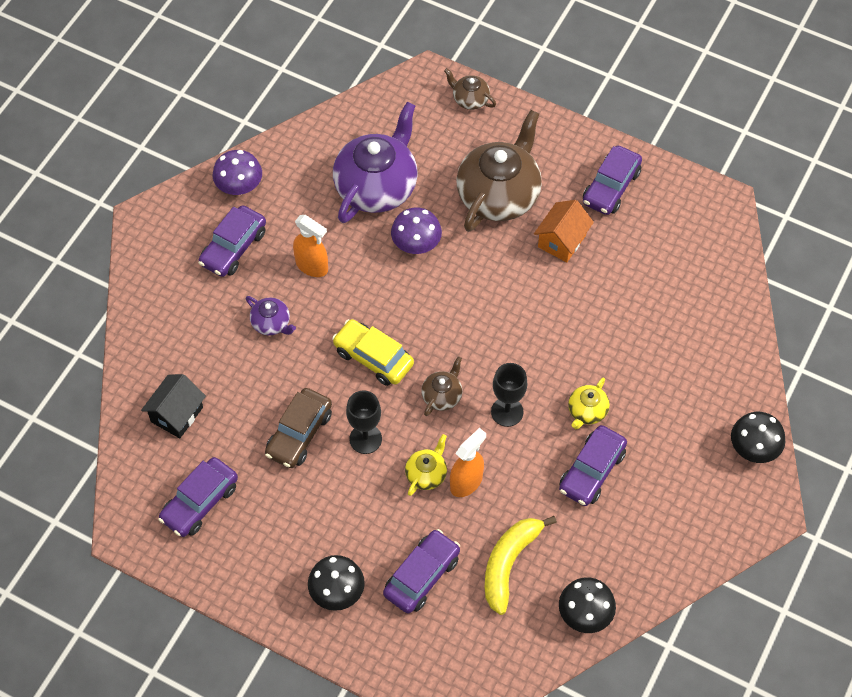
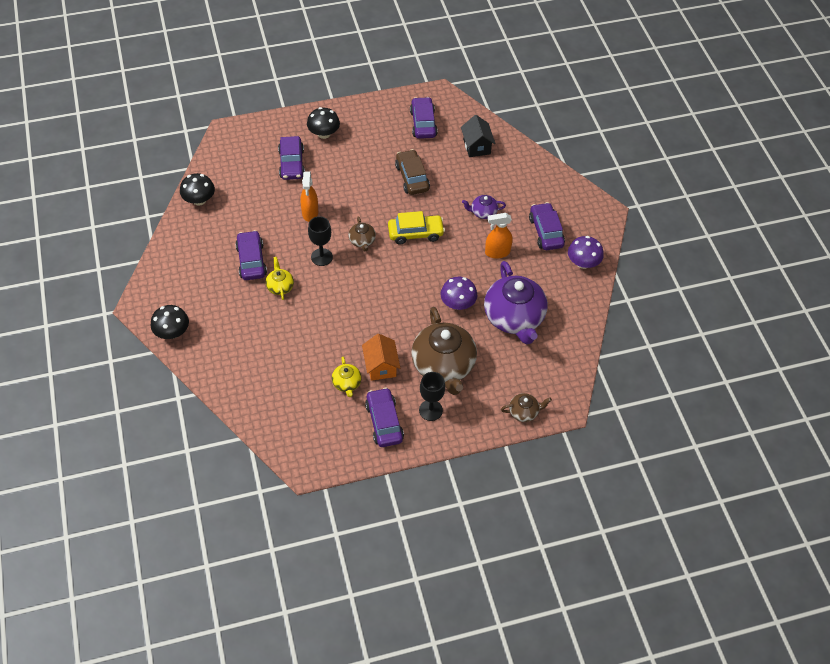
camera: 135 degrees right, 5 degrees down
(365, 439) = (378, 197): black goblet -> black goblet (430, 410)
(426, 474) = (333, 203): yellow teapot -> yellow teapot (347, 383)
(509, 564) = (255, 195): yellow banana -> none

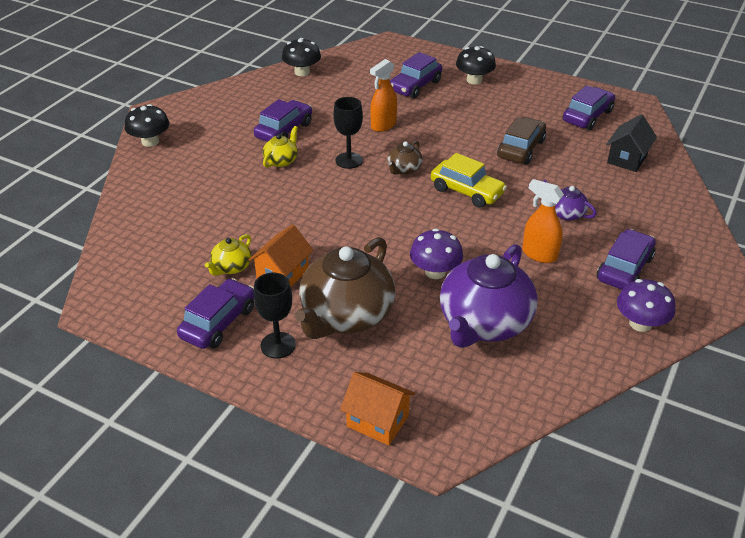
camera: 45 degrees right, 15 degrees down
(524, 412) = (377, 421): brown teapot -> orange house

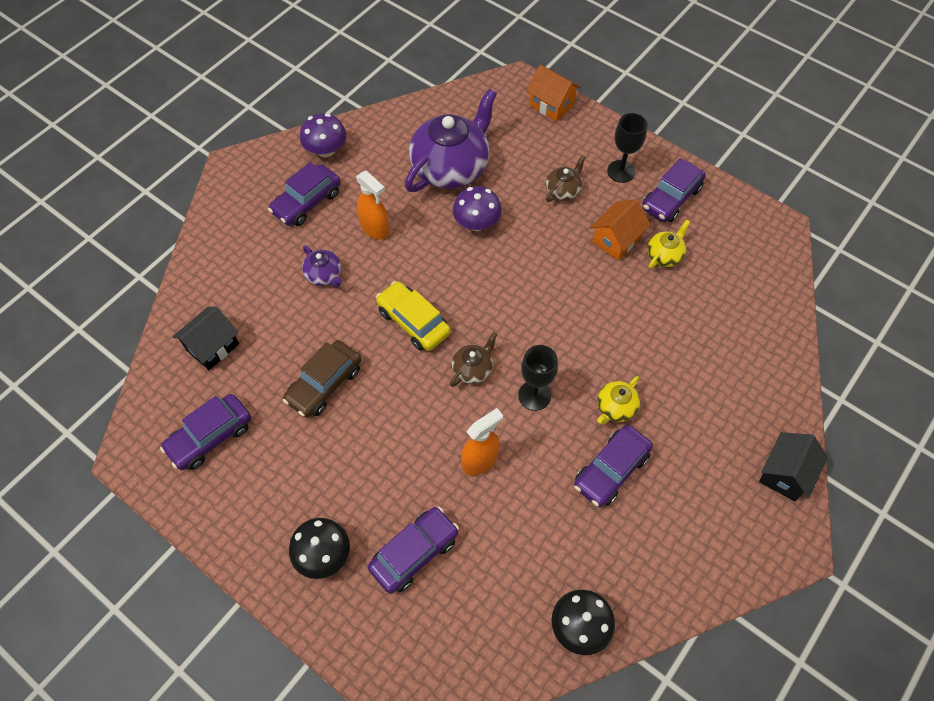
camera: 170 degrees left, 20 degrees up
(150, 142) = (785, 474): black mushroom -> black house
(346, 315) = (563, 190): brown teapot -> brown teapot, size x0.46

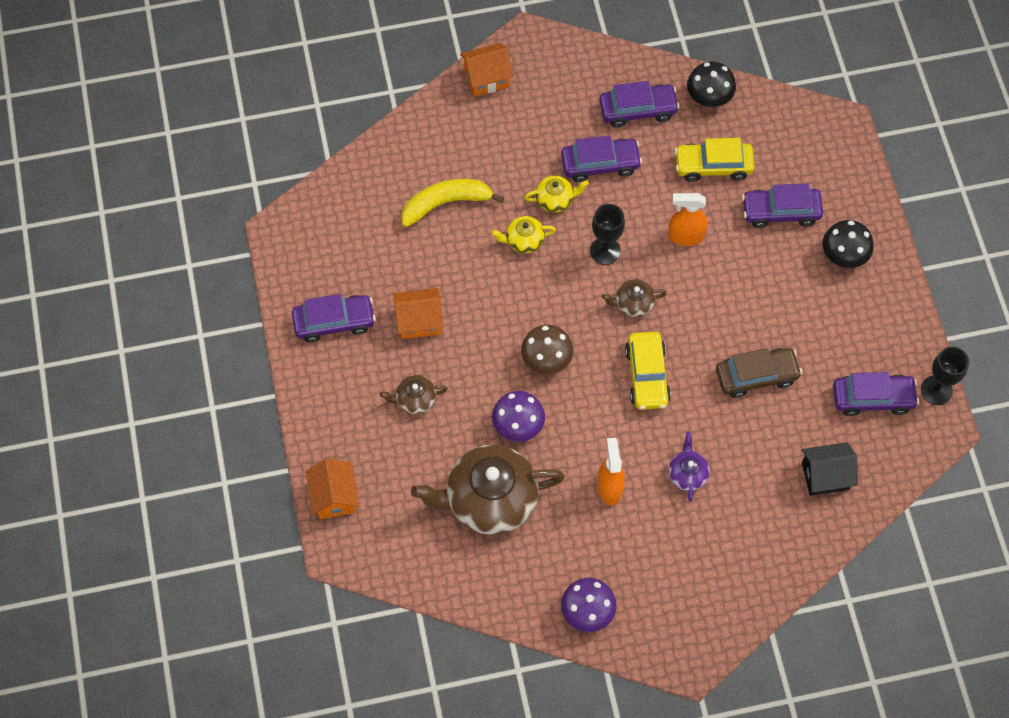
camera: 140 degrees left, 5 degrees up
(307, 202) = (648, 563): purple car -> purple car (638, 110)
(451, 168) = (489, 499): purple teapot -> brown teapot
(500, 280) = (546, 359): none -> brown mushroom
(513, 551) = (713, 166): none -> yellow car
(621, 171) = (347, 379): black goblet -> black goblet (936, 390)
(664, 255) = (395, 279): yellow teapot -> yellow teapot (523, 240)
(693, 338) = (446, 203): none -> yellow banana
(785, 474) = (486, 78): black house -> orange house

